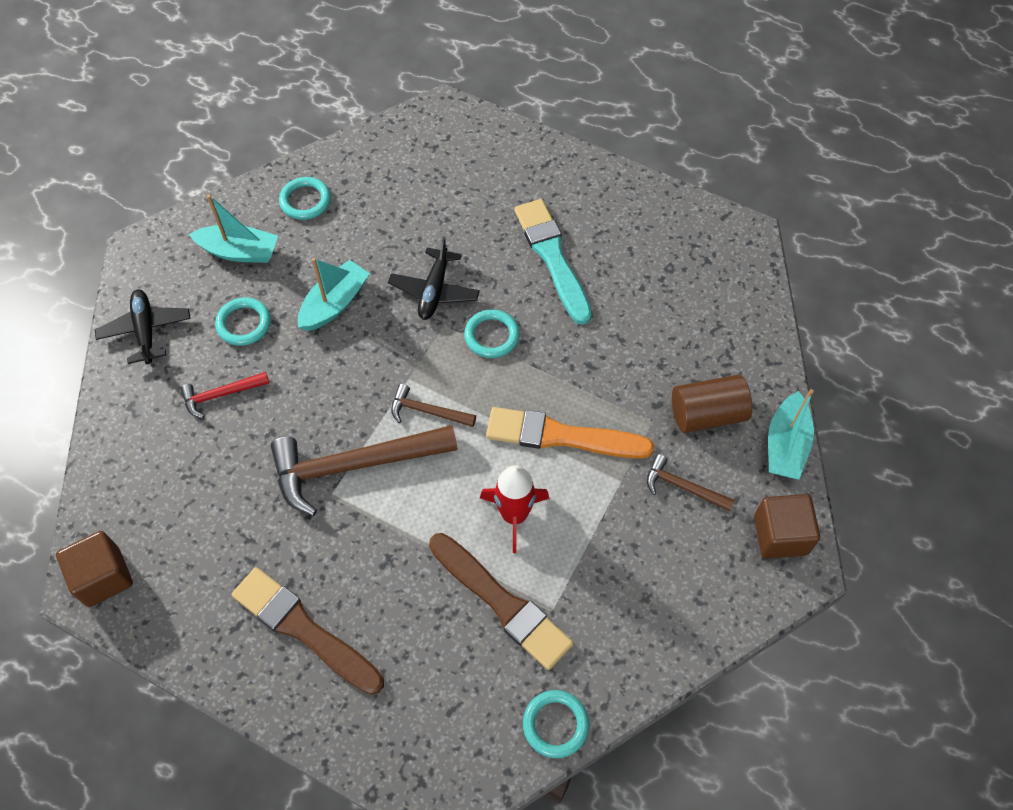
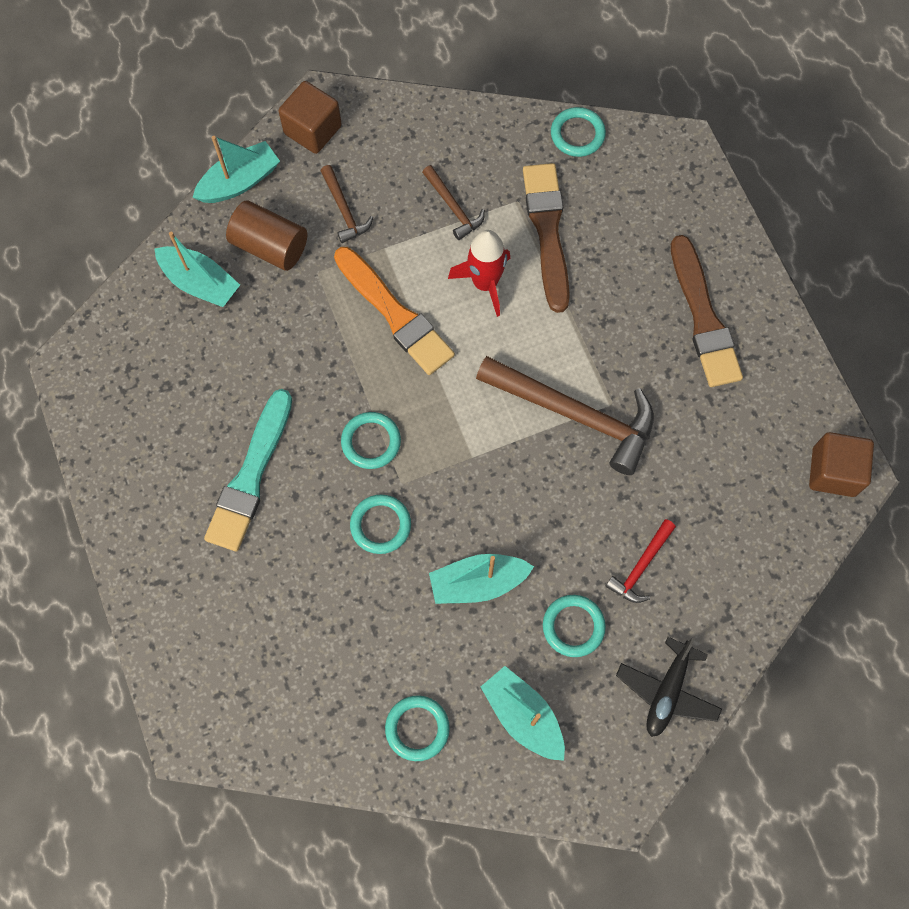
camera: 140 degrees left, 10 degrees up
(221, 395) = (641, 566): red hammer -> red hammer turned 105 degrees clockwise
(427, 411) = (480, 415): brown hammer -> brown hammer (453, 207)
(434, 290) = (380, 525): black plane -> turquoise ring
(726, 349) = (200, 283): none -> turquoise boat

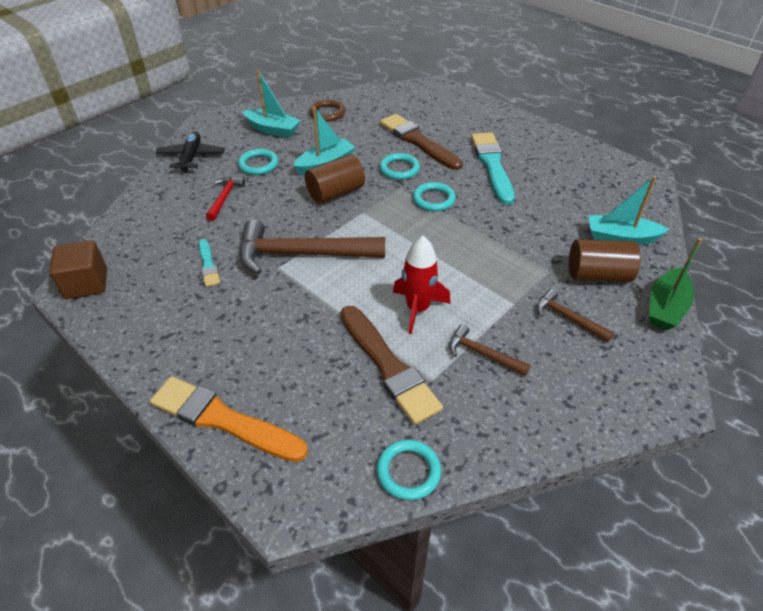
camera: 155 degrees right, 25 degrees down
(240, 182) = (665, 307): turquoise boat -> green boat
(313, 130) = (653, 370): brown cube -> none
(394, 314) = (472, 266): orange brush -> orange brush (223, 420)
(417, 728) = (327, 113): turquoise ring -> brown ring
(490, 511) = (335, 193): none -> brown cylinder
(689, 443) = (208, 265): none -> turquoise brush
(703, 317) = (218, 349): brown brush -> brown brush (418, 141)

